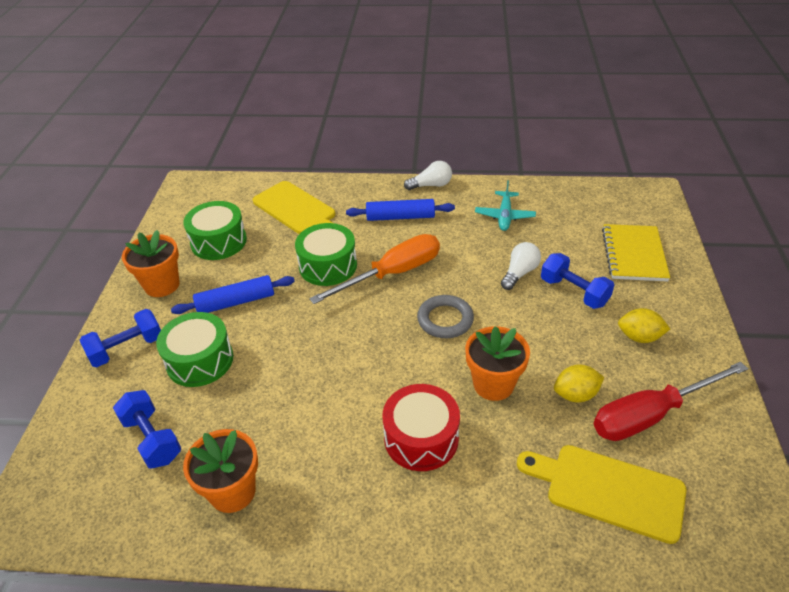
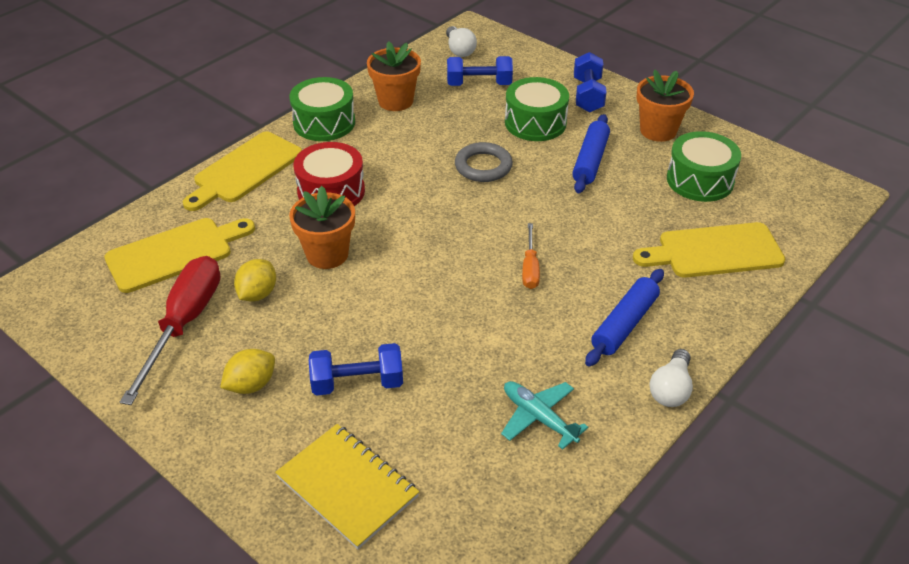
camera: 125 degrees right, 0 degrees up
(328, 266) = (588, 232): green drum -> green drum (324, 123)
(392, 274) = (530, 268): orange screwdriver -> orange screwdriver, size x0.51
(445, 320) = (429, 268): grey ring -> grey ring (483, 166)
(458, 537) = (245, 170): none -> yellow cutting board
(519, 273) = (430, 361): white light bulb -> white light bulb (459, 50)

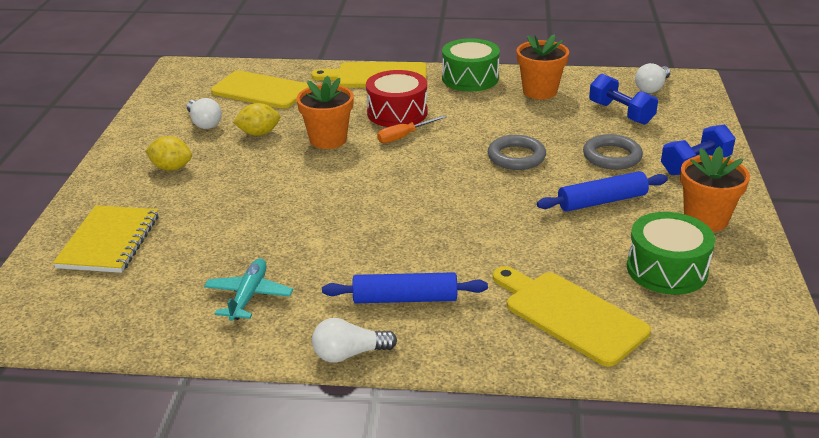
camera: 55 degrees right, 10 degrees down
(184, 324) = (204, 123): red screwdriver -> white light bulb
(357, 383) = (210, 205): blue dumbbell -> none
(530, 268) = (418, 226): orange screwdriver -> orange screwdriver (404, 136)
(535, 123) = (612, 156): green drum -> grey ring

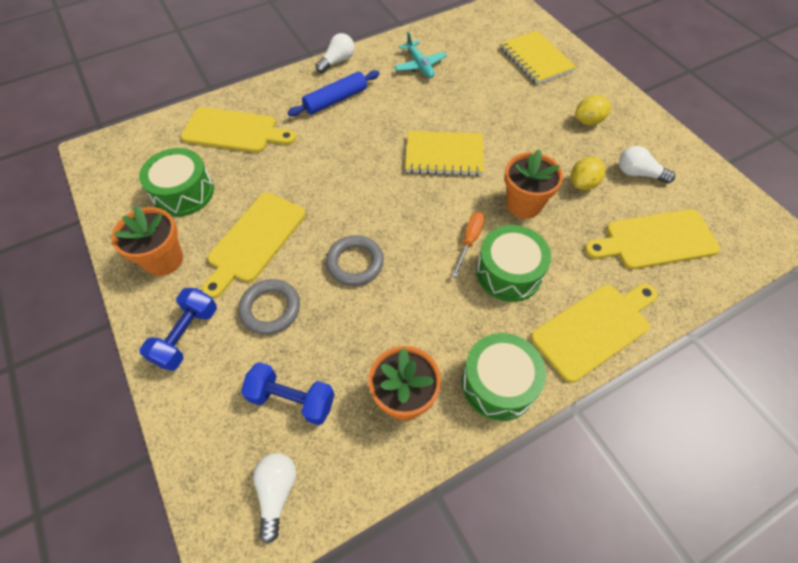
camera: 145 degrees right, 25 degrees up
(348, 196) = (444, 155): none -> yellow notebook
(397, 113) = (509, 273): red drum -> green drum
(602, 201) = (255, 240): blue rolling pin -> yellow cutting board

